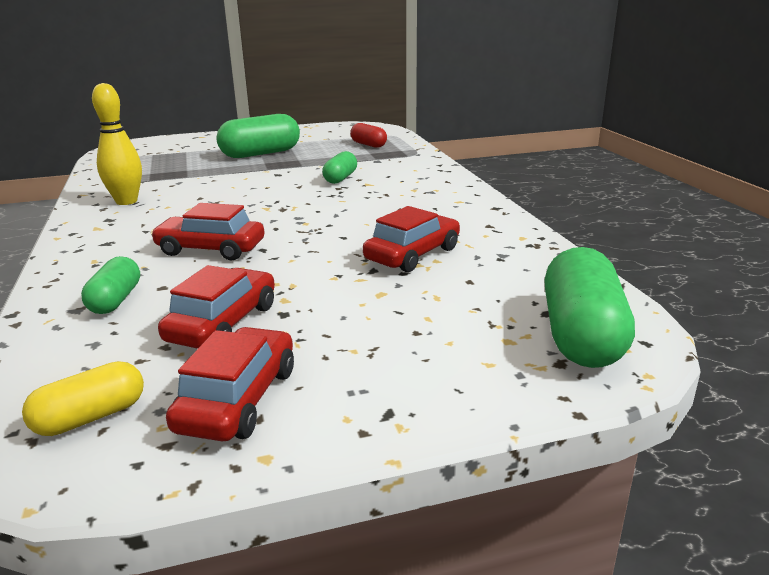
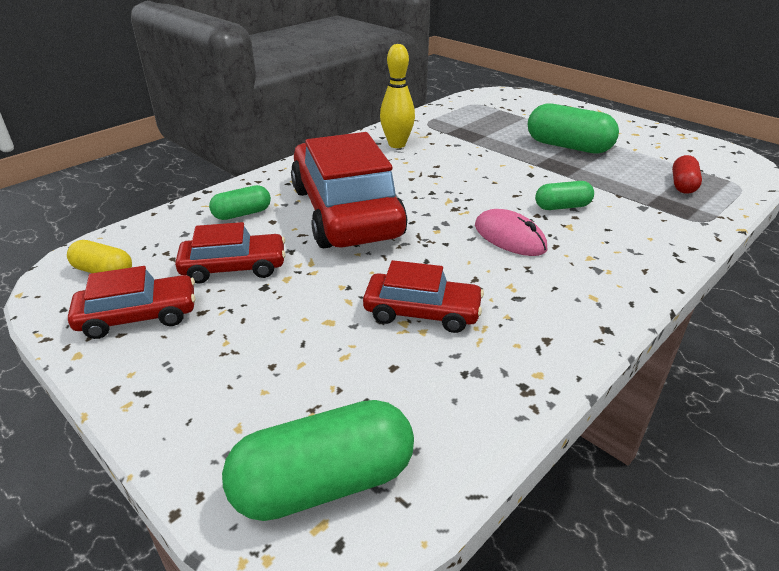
camera: 60 degrees right, 10 degrees up
(210, 249) = (345, 212): red car -> red car, size x1.98
(355, 203) = (509, 237): none -> pink mouse

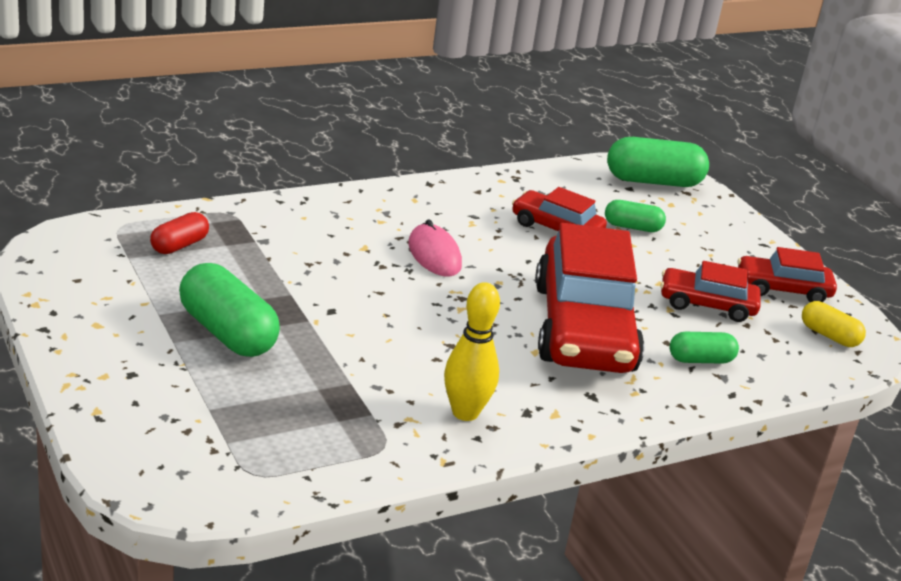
camera: 165 degrees left, 5 degrees down
(562, 207) = (346, 264): green capsule -> green capsule (632, 227)

